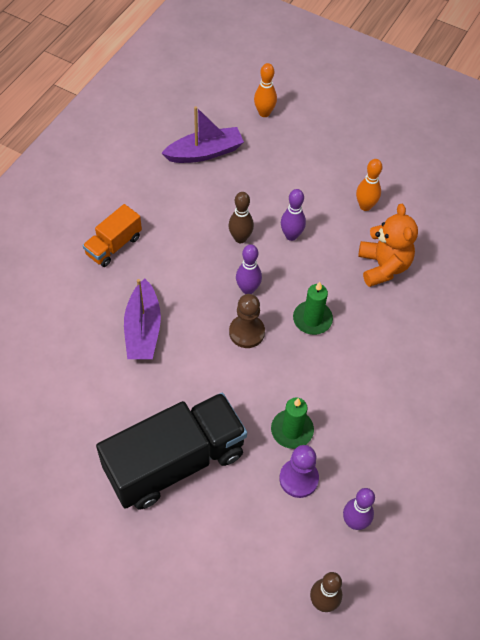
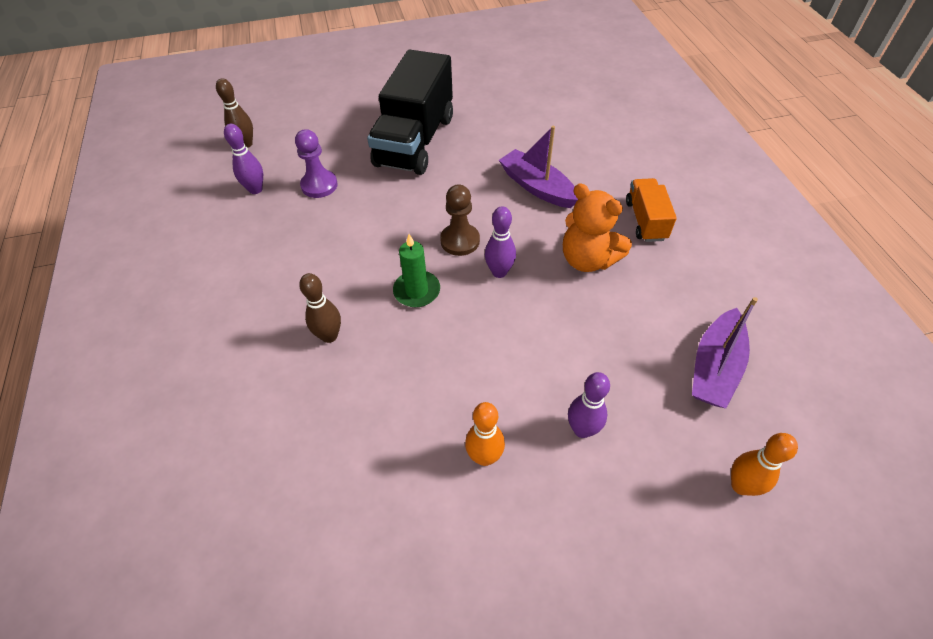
camera: 140 degrees right, 5 degrees down
(240, 238) = (562, 309): brown bowling pin -> brown bowling pin (329, 336)
(291, 235) = (521, 351): purple bowling pin -> purple bowling pin (582, 429)
(292, 430) = (352, 207): green candle -> none
(383, 266) = (397, 396): orange teddy bear -> orange teddy bear (588, 259)

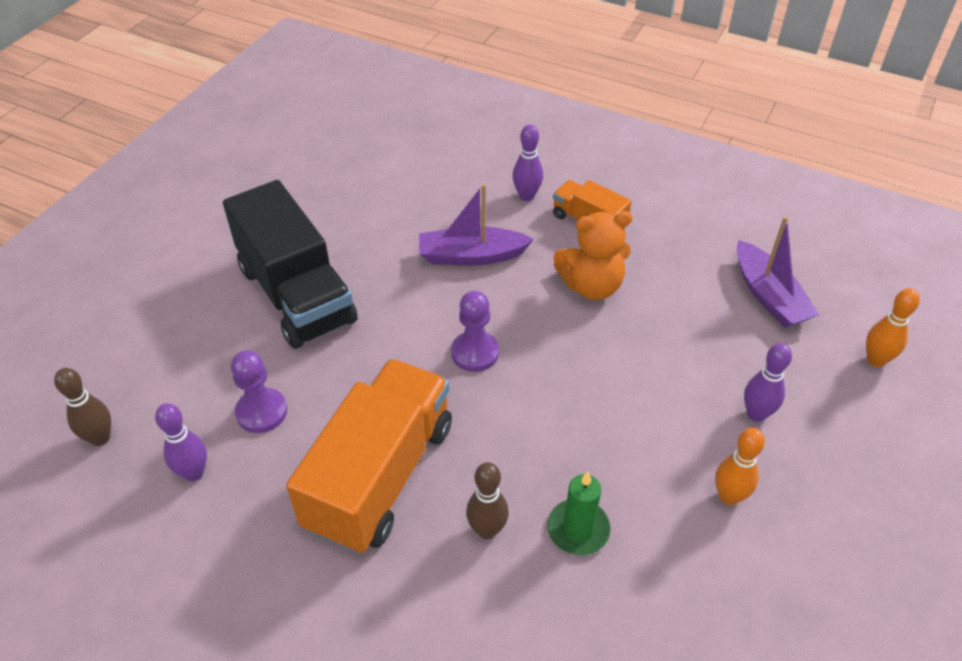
camera: 50 degrees left, 5 degrees down
(323, 261) = (380, 476): none -> orange truck
(417, 291) = (502, 425): green candle -> green candle (578, 529)
(460, 241) = (475, 353): brown pawn -> purple pawn
(499, 272) = (543, 351): purple bowling pin -> purple bowling pin (526, 196)

